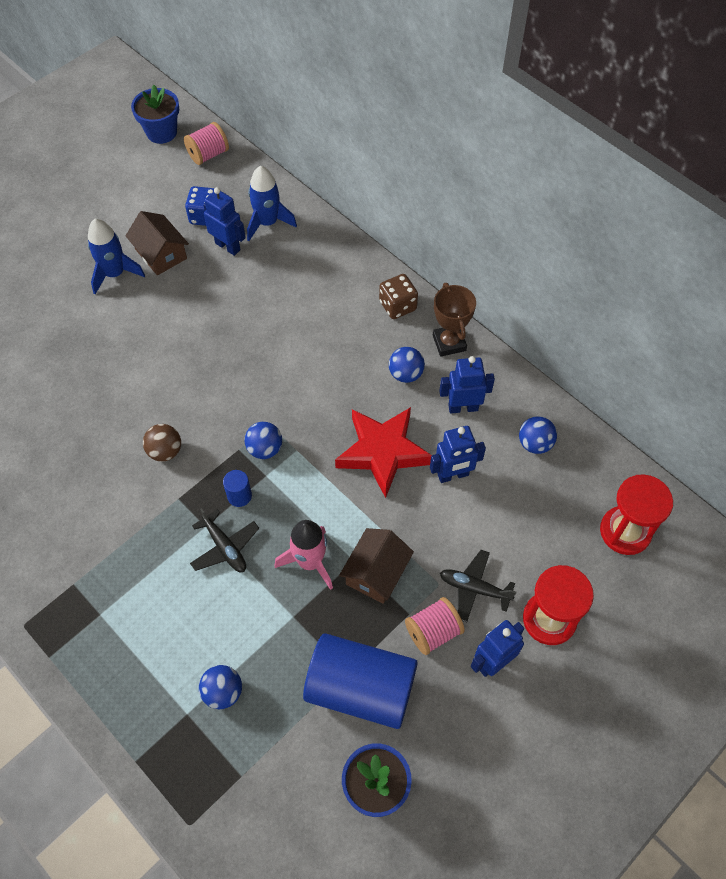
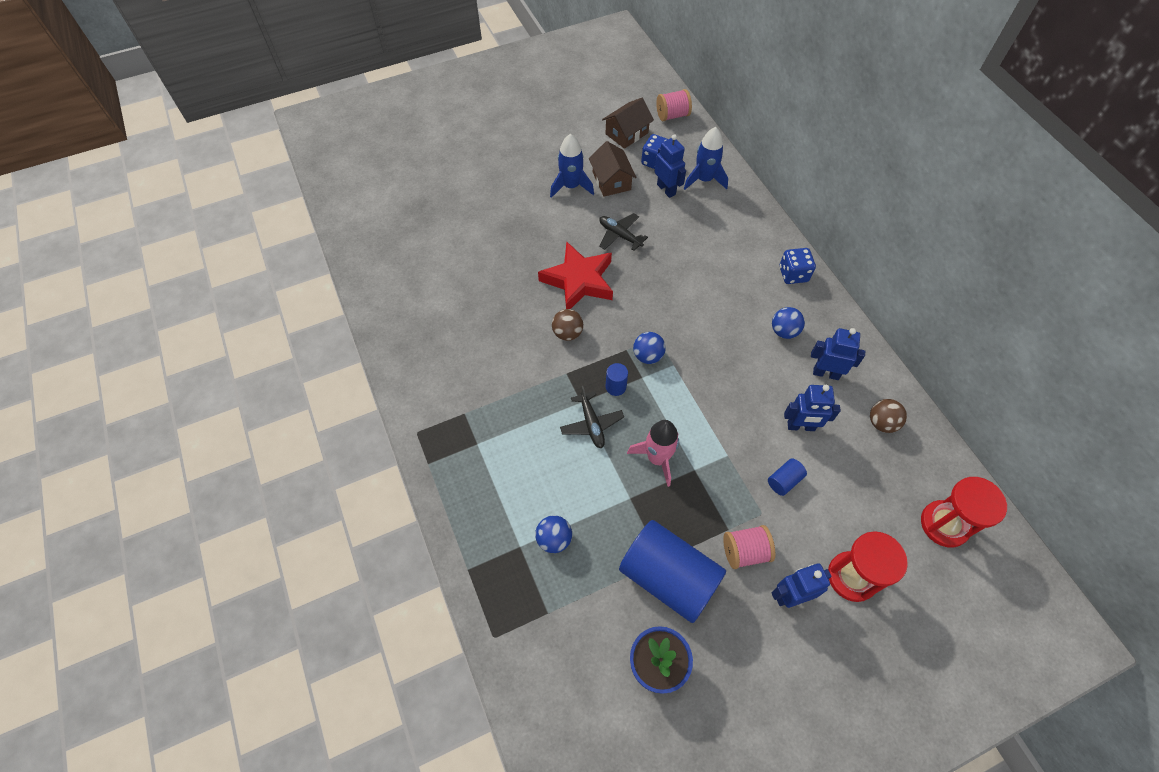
camera: 20 degrees right, 0 degrees up
(161, 132) = (640, 90): blue flower pot -> none
(376, 573) = (710, 486): brown house -> brown house (626, 133)
(383, 452) = (745, 389): red star -> red star (579, 280)
(397, 306) = (793, 274): brown dice -> blue dice
(449, 343) = (829, 317): brown trophy -> none
(452, 540) = (784, 481): none -> blue cylinder
(474, 588) = (792, 527): black plane -> black plane (620, 235)
(534, 443) = (881, 423): blue ball -> brown ball

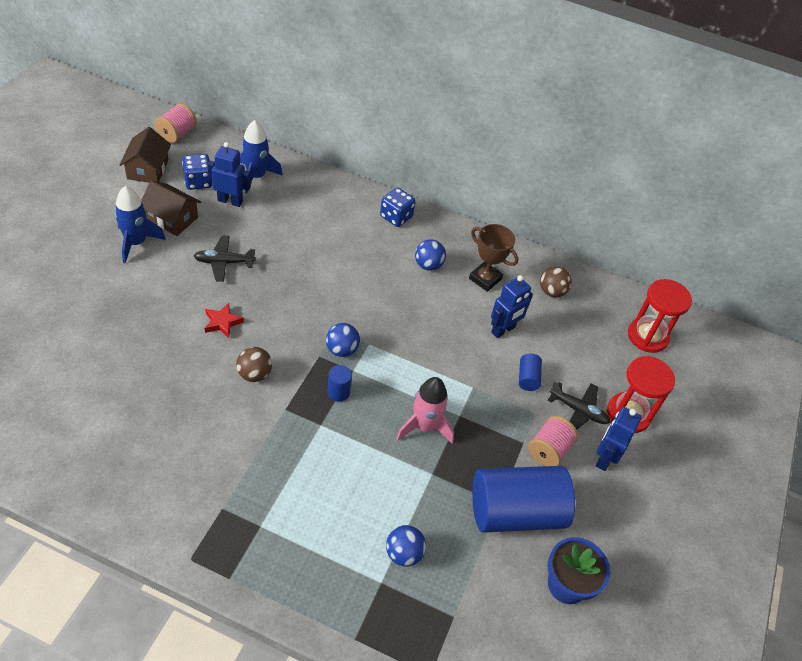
camera: 50 degrees left, 10 degrees down
(579, 280) = (222, 322): red star -> red star, size x0.46
(591, 423) = (346, 436): black plane -> black plane (578, 410)
(826, 373) = (485, 279): blue robot -> brown trophy

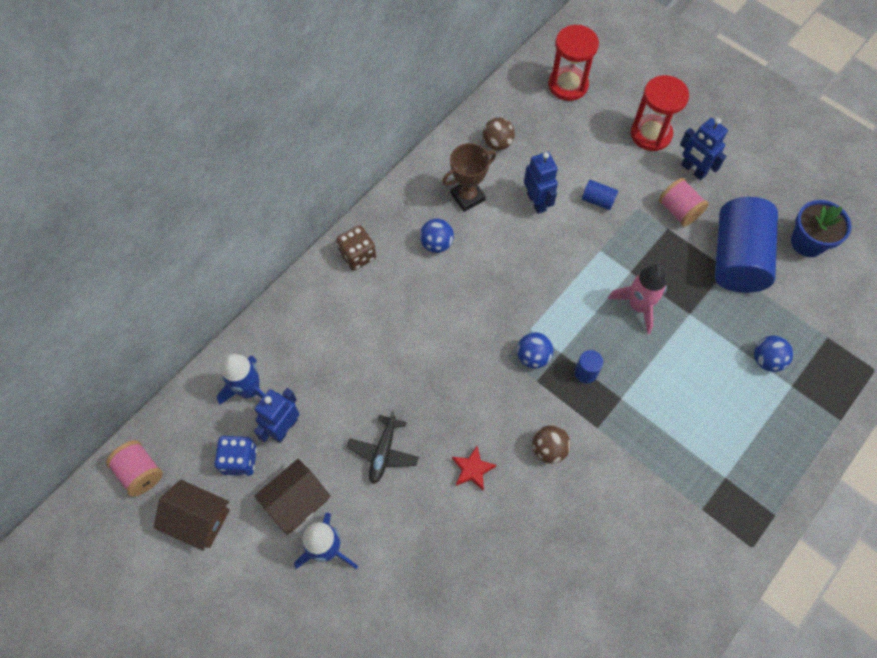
camera: 65 degrees left, 15 degrees up
(396, 217) = (357, 255): blue dice -> brown dice
(578, 410) = (641, 172): black plane -> none

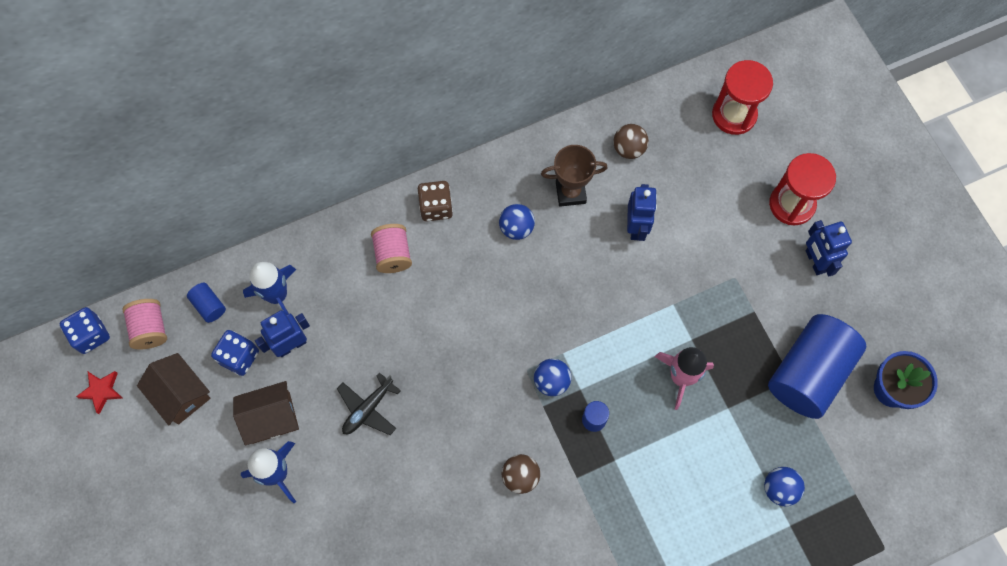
camera: 25 degrees right, 5 degrees up
(83, 504) = (91, 335): none -> blue dice
(472, 469) = (440, 462): red star -> red star (102, 391)
(598, 200) = (698, 251): blue cylinder -> blue cylinder (209, 306)
(679, 211) = (776, 298): pink spool -> pink spool (393, 254)

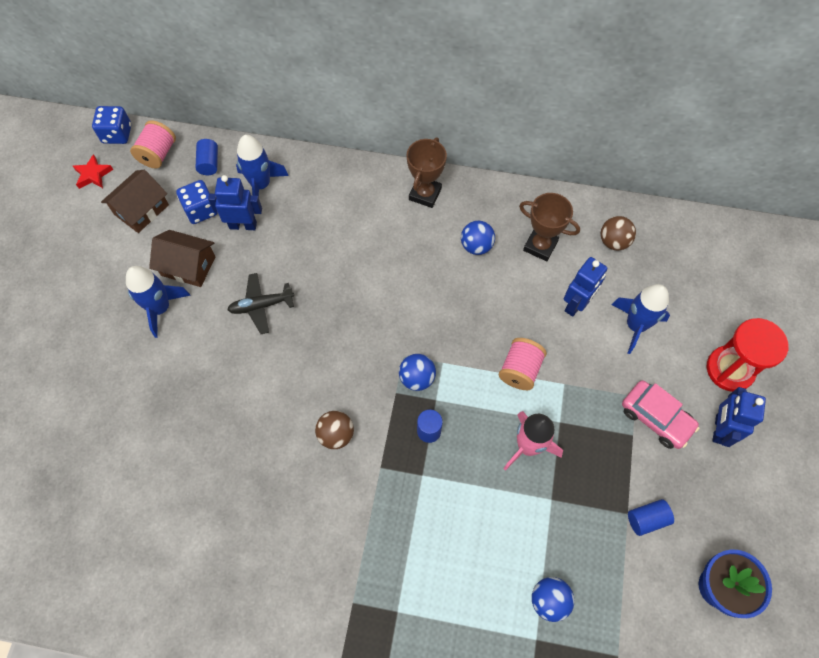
camera: 35 degrees right, 5 degrees down
(180, 394) = (141, 210): brown house -> brown house turned 45 degrees clockwise
(393, 254) = (366, 208): pink spool -> pink spool (520, 370)
(436, 207) = (425, 194): brown dice -> brown trophy
(695, 214) = (635, 325): none -> blue rocket
(734, 115) = (726, 268): red hourglass -> none
(762, 284) = (656, 418): none -> pink car
(808, 373) = (646, 519): blue cylinder -> blue cylinder, size x0.40

